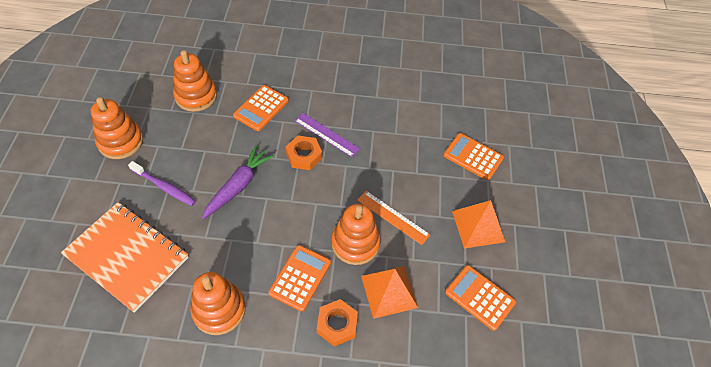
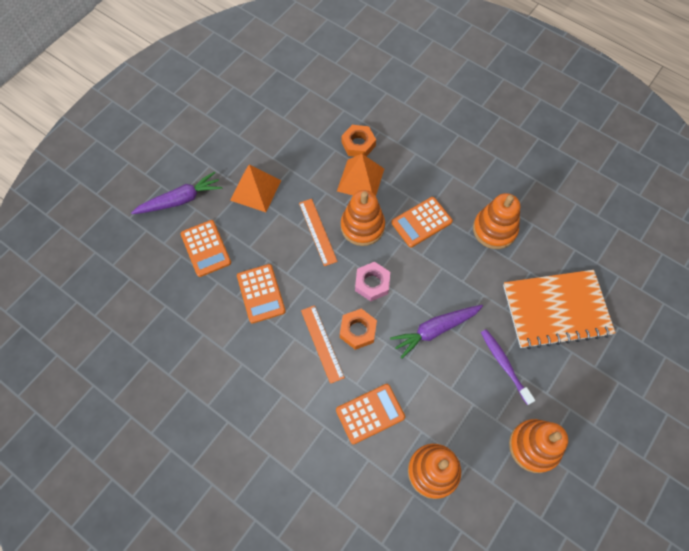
camera: 145 degrees left, 10 degrees up
(127, 257) = (556, 310): orange notebook -> orange notebook turned 75 degrees counterclockwise
(314, 197) = (372, 283): none -> pink nut
(326, 134) = (322, 343): purple ruler -> orange ruler
(337, 324) = (412, 177): orange nut -> orange nut (358, 144)
(479, 297) = (298, 144): orange calculator -> orange calculator (261, 293)
(531, 183) = (180, 200): none -> purple carrot

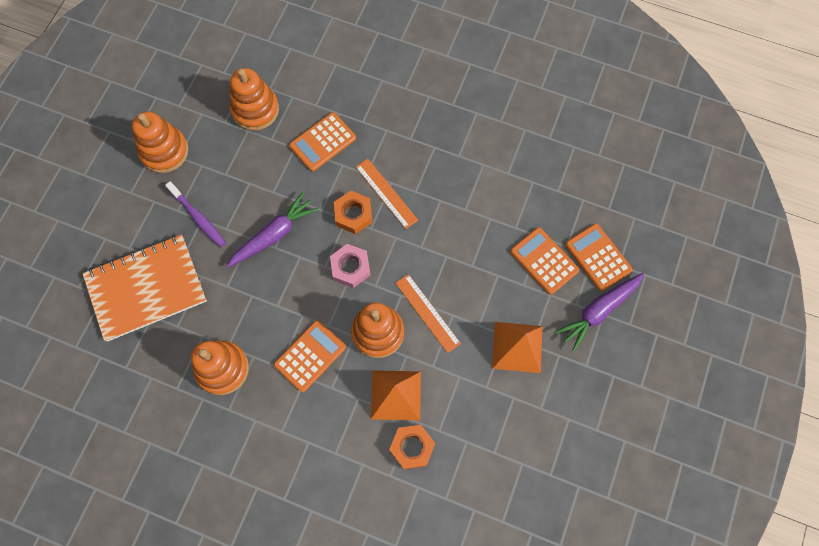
camera: 165 degrees right, 5 degrees up
(261, 293) = (465, 227): orange calculator -> orange calculator (598, 257)

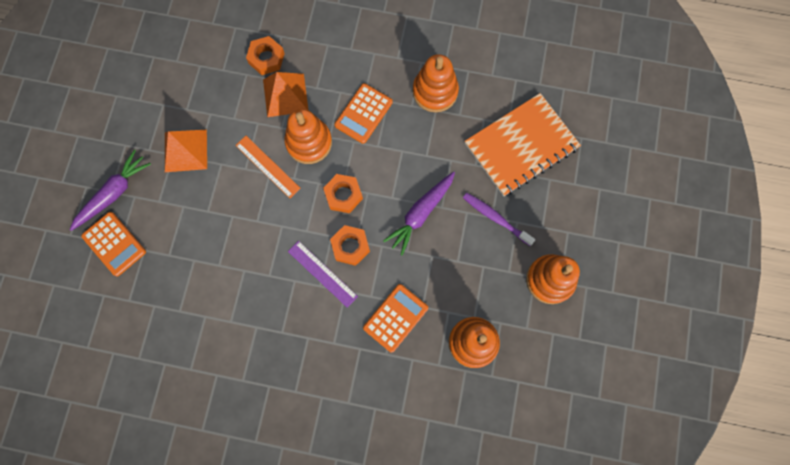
camera: 170 degrees right, 5 degrees up
(350, 268) = (343, 195): pink nut -> orange nut
(386, 193) = (322, 273): orange ruler -> purple ruler
(544, 261) = (165, 232): orange calculator -> none

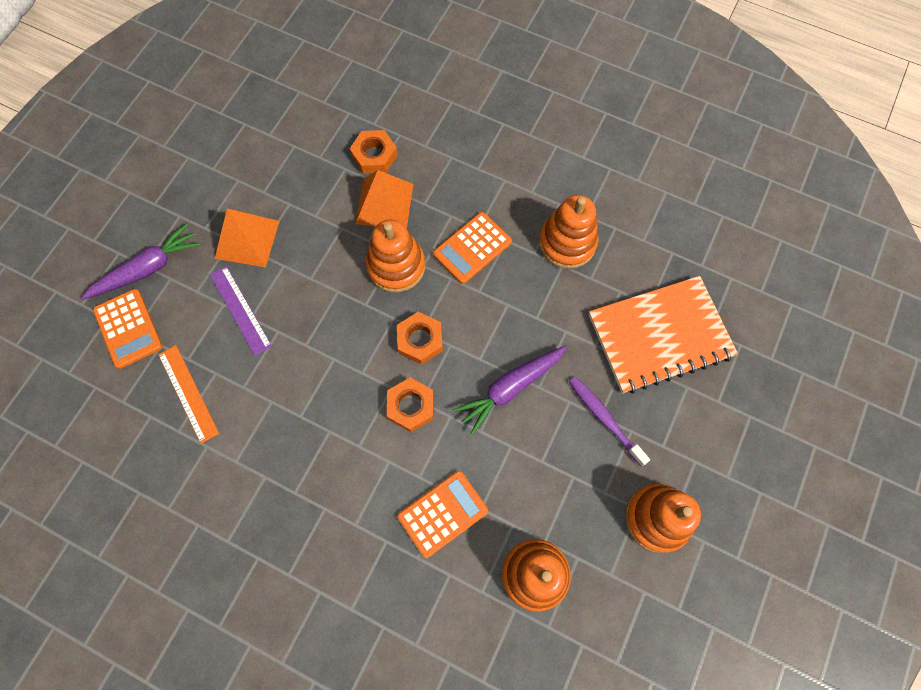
camera: 15 degrees right, 5 degrees down
(267, 166) = (338, 282): orange ruler -> orange ruler (188, 393)
(322, 273) = (366, 431): purple ruler -> purple ruler (240, 310)

